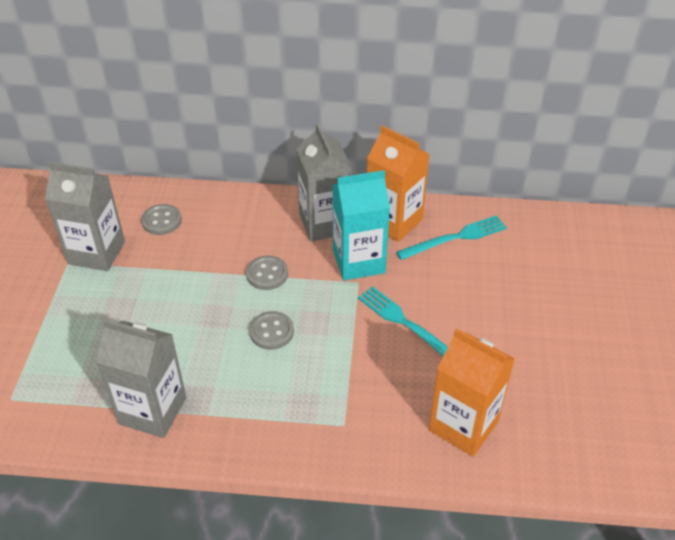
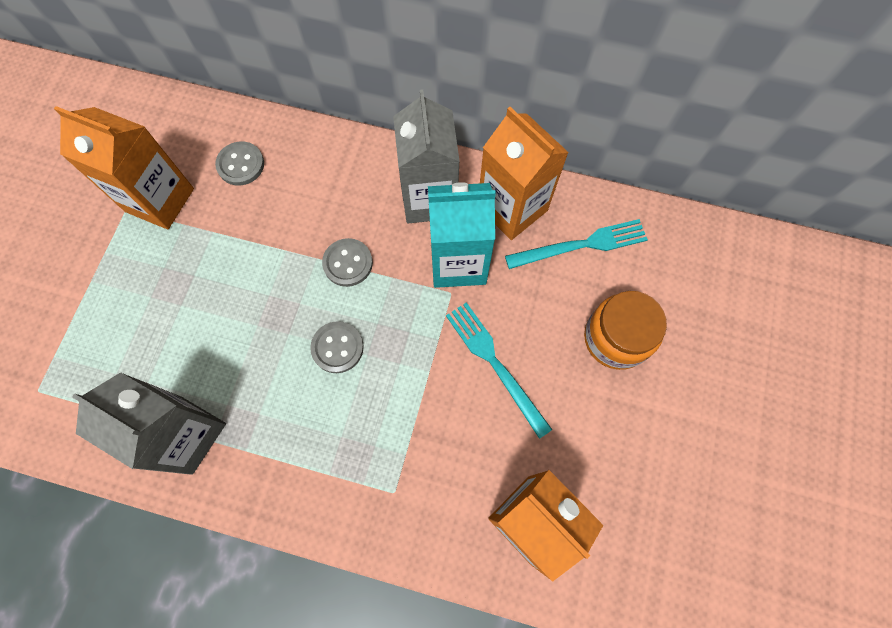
camera: 10 degrees right, 25 degrees up
(96, 252) = (160, 200): grey carton -> orange carton
(500, 294) = (616, 338): none -> orange jar

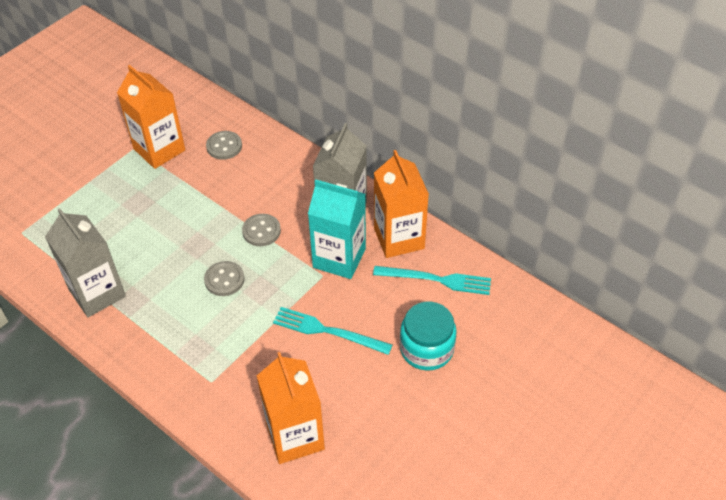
camera: 25 degrees right, 20 degrees down
(495, 364) = (328, 331): turquoise fork -> turquoise fork turned 60 degrees counterclockwise
(616, 338) = (426, 349): orange jar -> turquoise jar

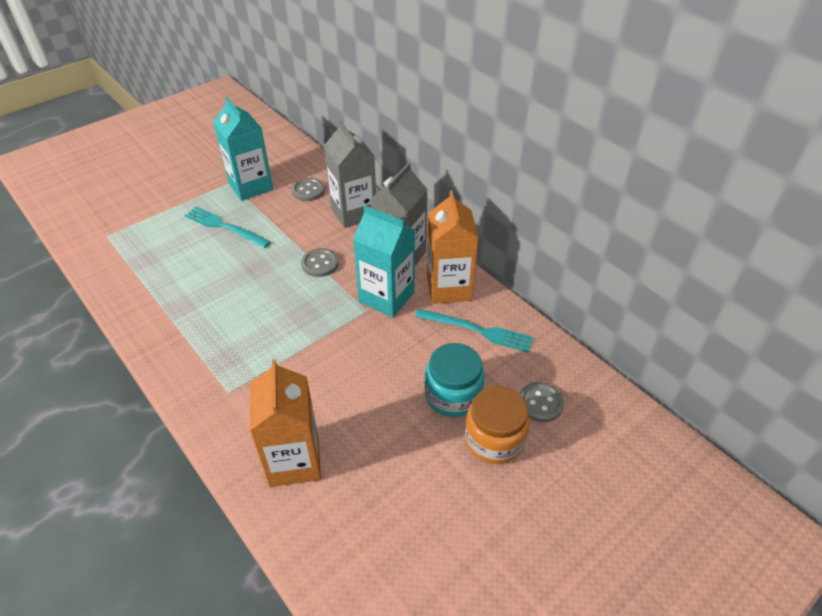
camera: 10 degrees right, 5 degrees down
(97, 293) = (152, 295): grey carton -> grey carton (353, 212)
(159, 149) = (250, 186): orange carton -> turquoise carton
(224, 279) = (272, 301): grey button -> grey button (540, 403)
(328, 331) = (357, 362): turquoise fork -> turquoise fork (224, 227)
(473, 385) = (494, 439): none -> orange jar

